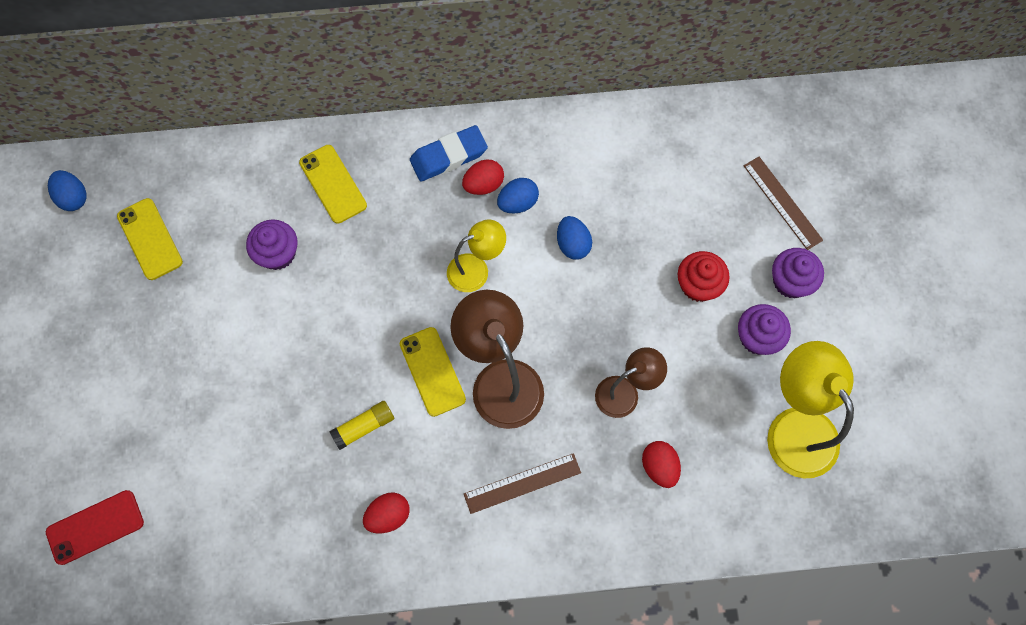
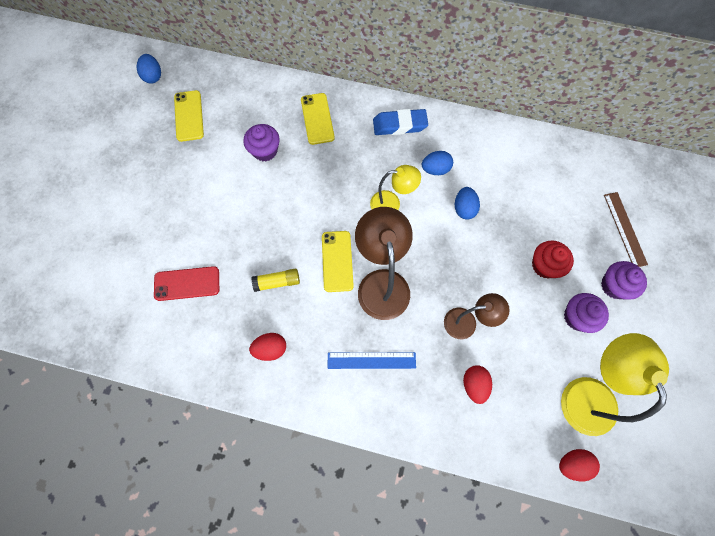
camera: 20 degrees right, 0 degrees up
(95, 527) = (78, 286): red phone -> red phone (187, 283)
(483, 185) = (416, 150): red egg -> red egg (572, 464)
(522, 483) = (371, 360): brown ruler -> blue ruler

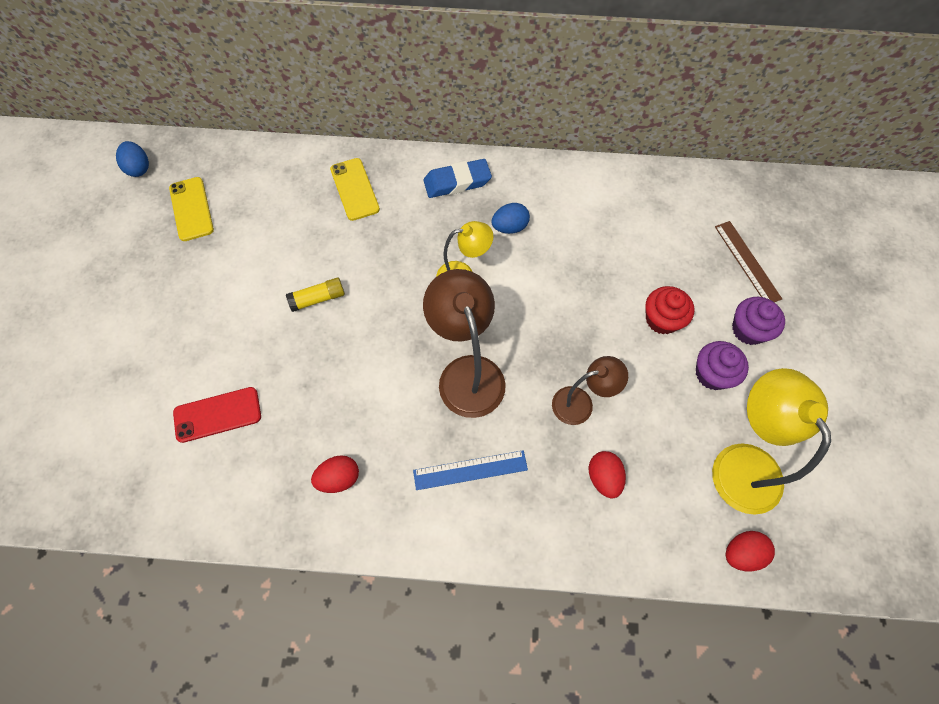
camera: 10 degrees left, 5 degrees down
(265, 150) = (294, 236): purple cupcake -> none
(277, 282) = (335, 393): yellow glue stick -> yellow glue stick (318, 298)
(337, 261) = (407, 355): yellow phone -> none
(464, 208) = (552, 268): blue egg -> none

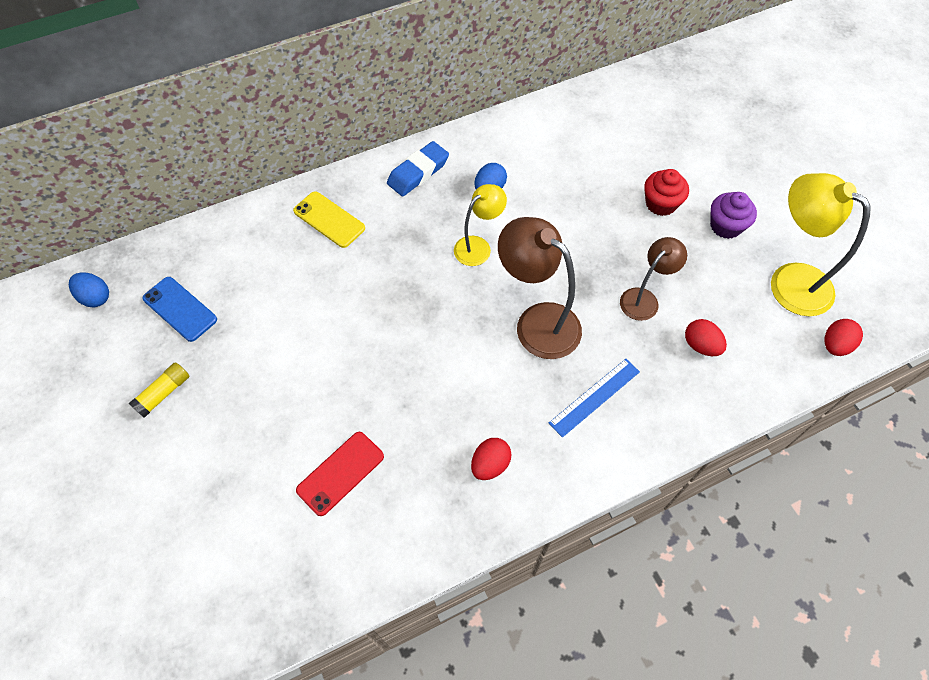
camera: 30 degrees left, 5 degrees down
(191, 209) = (180, 309): yellow phone -> blue phone
(318, 298) = (363, 327): yellow glue stick -> yellow glue stick (164, 393)
(747, 262) = (693, 130): brown ruler -> none
(748, 330) = (728, 180): purple cupcake -> none

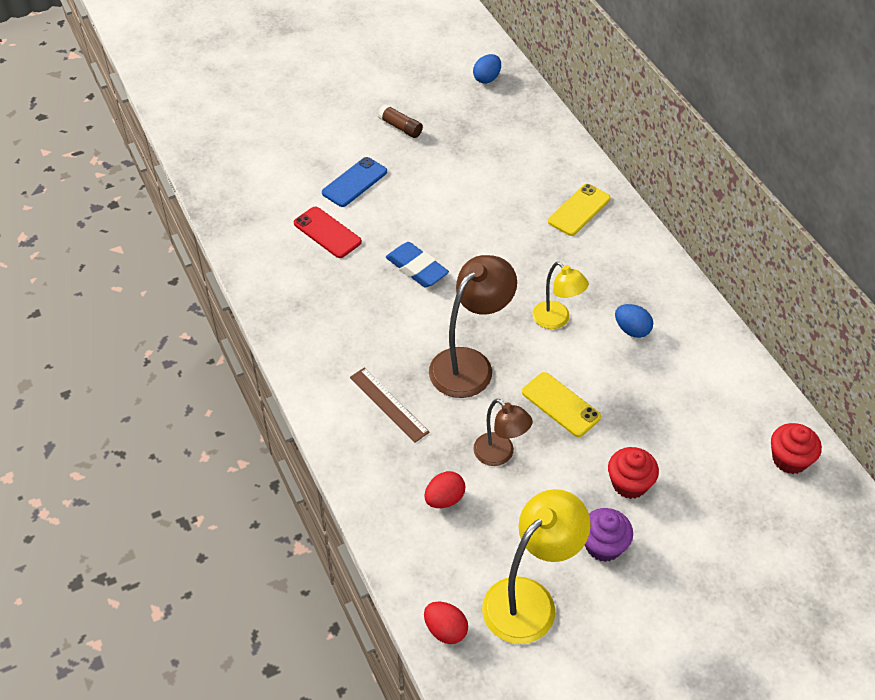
camera: 90 degrees right, 10 degrees down
(164, 393) = (400, 127): yellow glue stick -> brown glue stick
(180, 309) = (477, 126): blue phone -> blue phone (354, 182)
(418, 172) = (646, 272): blue eraser -> blue eraser (417, 268)
(490, 464) = (328, 326): red egg -> none
(581, 248) = (561, 405): none -> yellow phone
(595, 397) = (388, 404): blue ruler -> brown ruler
(621, 100) = (789, 459): none -> red cupcake

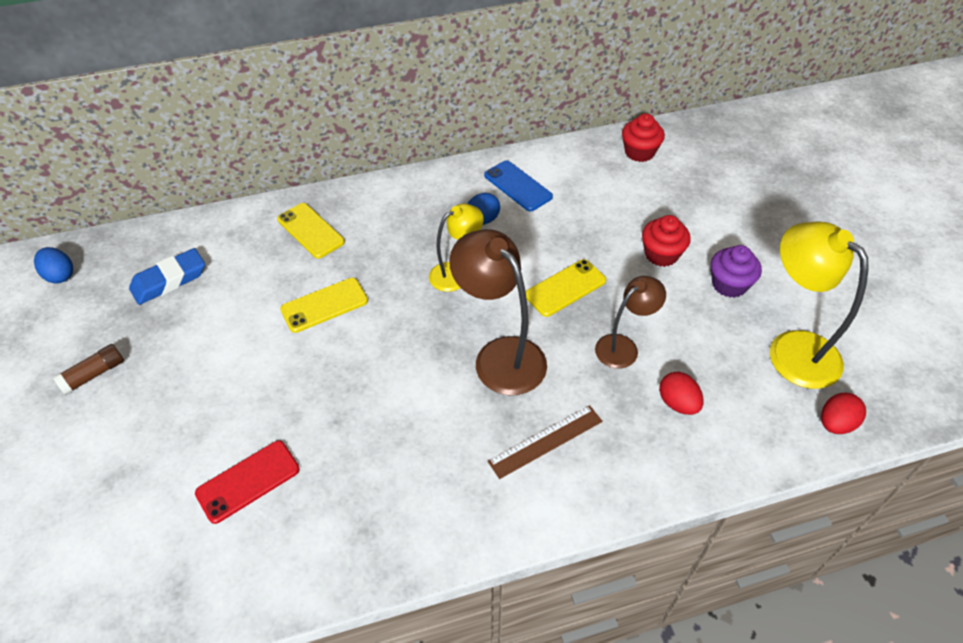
camera: 80 degrees left, 0 degrees up
(354, 182) = (169, 438): blue phone -> blue phone (518, 186)
(417, 268) = (345, 387): blue eraser -> blue eraser (169, 280)
(496, 238) = (324, 305): none -> yellow phone

